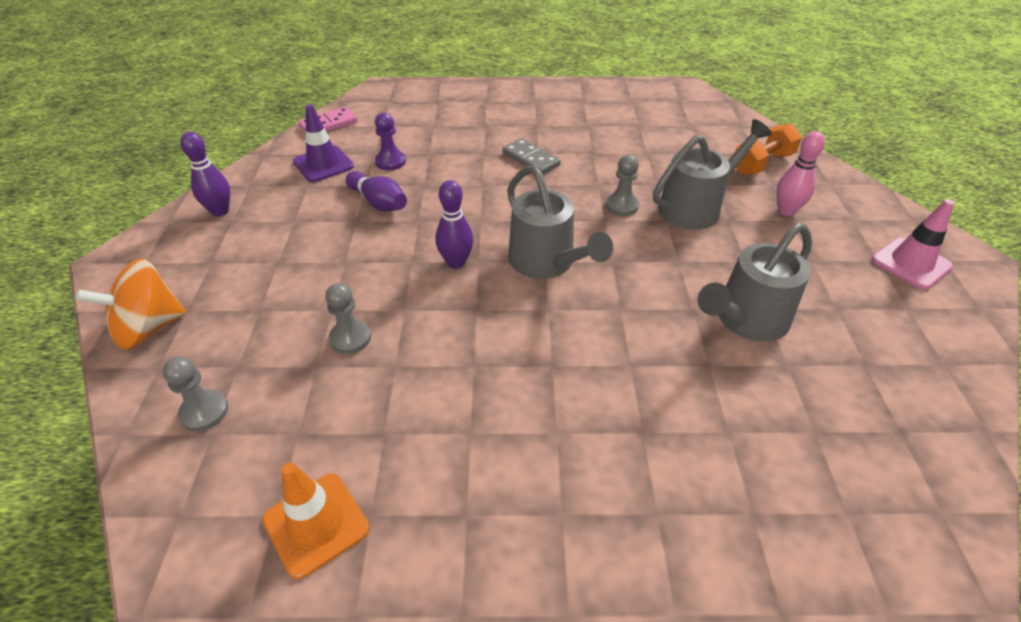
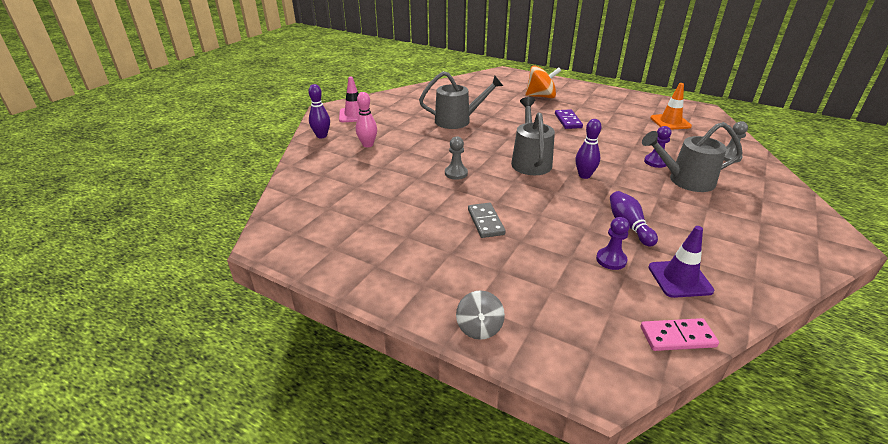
camera: 150 degrees left, 10 degrees down
(149, 328) = (783, 196): orange spinning top -> orange spinning top (541, 96)
(220, 211) = (772, 260): purple bowling pin -> purple bowling pin (321, 136)
(350, 338) = (655, 162): grey pawn -> purple pawn
(472, 91) = (479, 328): none -> grey spinning top
(553, 415) = (568, 121): none -> purple domino
(696, 207) = (412, 160): grey watering can -> grey watering can (685, 180)
(762, 163) = (332, 168): orange dumbbell -> none

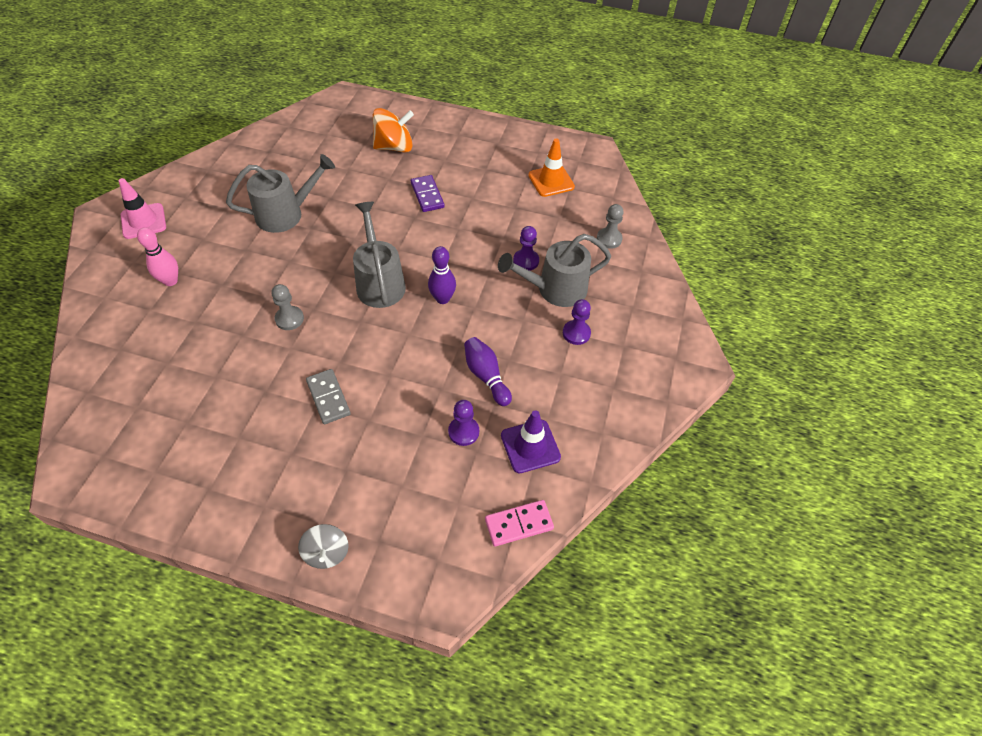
camera: 15 degrees left, 20 degrees up
(321, 136) = (104, 272): purple bowling pin -> none
(711, 209) = (576, 333): none -> purple pawn

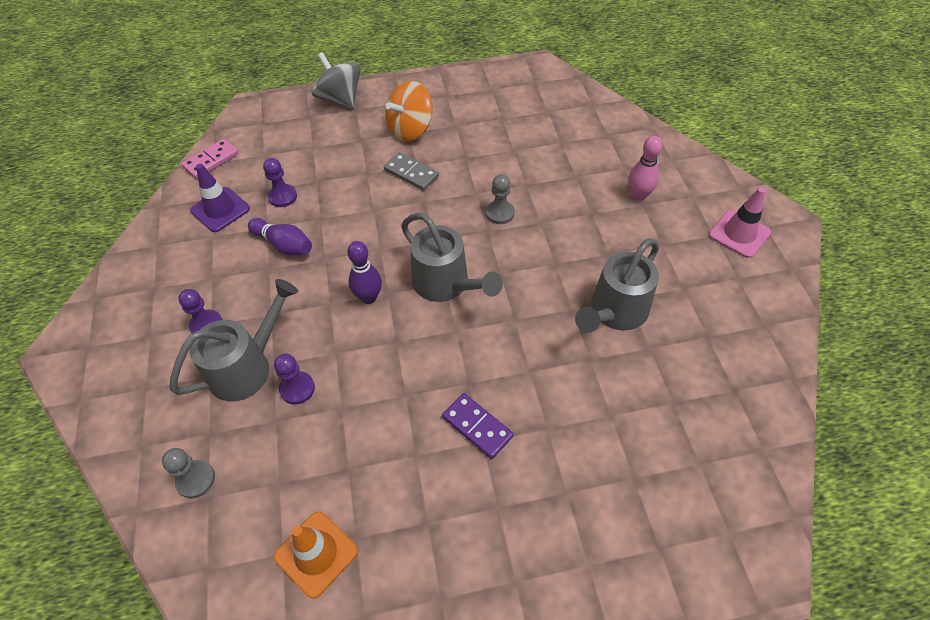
camera: 155 degrees right, 0 degrees up
(326, 553) = (340, 99): grey spinning top -> grey spinning top, size x1.60
(394, 147) = (587, 493): orange spinning top -> orange spinning top (410, 130)

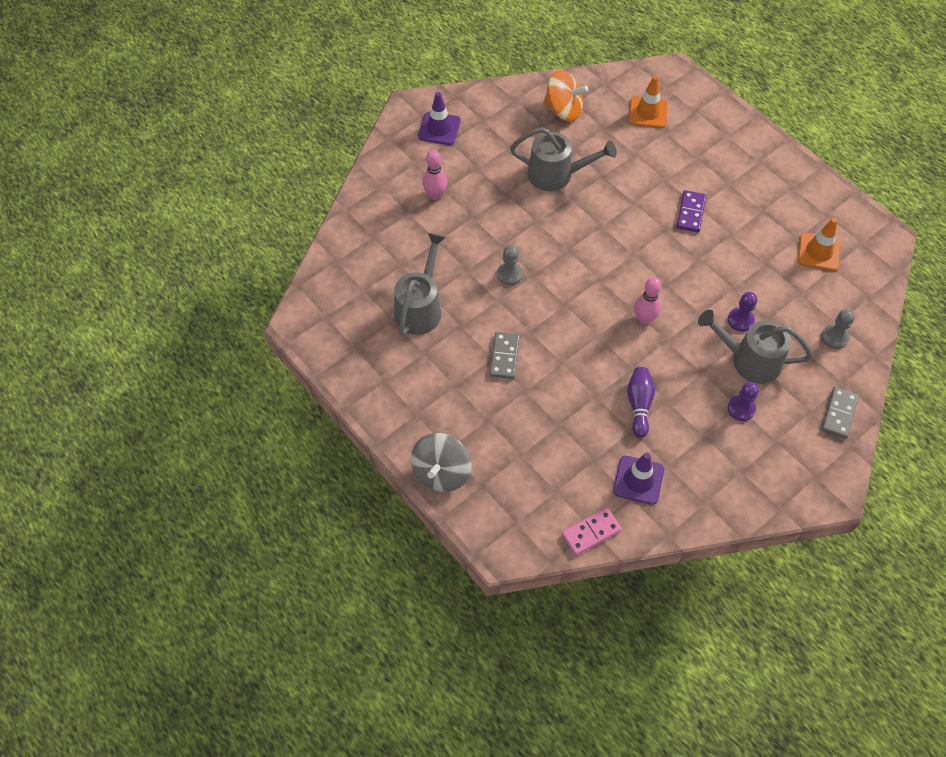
camera: 120 degrees left, 5 degrees up
(117, 415) = (839, 414): none -> grey domino
(211, 160) = (591, 532): pink domino -> pink domino turned 45 degrees counterclockwise
(283, 197) = (592, 440): purple pawn -> none
(368, 297) = (644, 319): purple bowling pin -> pink bowling pin
(410, 130) = (450, 386): orange spinning top -> orange spinning top (563, 110)
(446, 284) = (600, 277): grey watering can -> grey watering can (420, 307)
(682, 476) = (648, 112): none -> orange traffic cone
(739, 234) = (439, 129): pink traffic cone -> purple traffic cone

